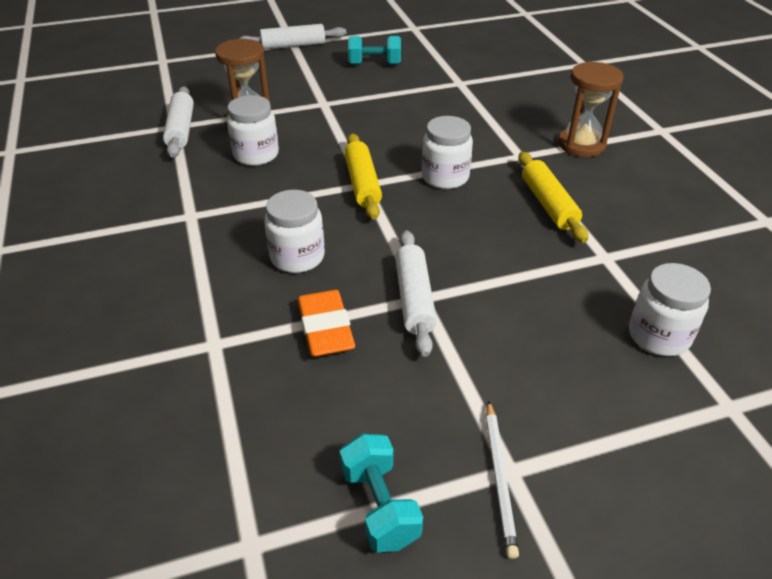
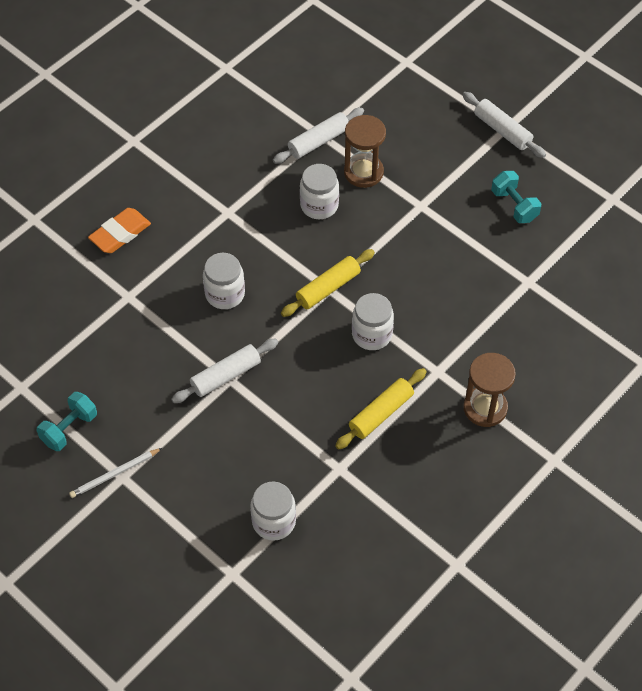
camera: 60 degrees right, 15 degrees up
(325, 328) = (172, 343): orange eraser -> orange eraser (120, 233)

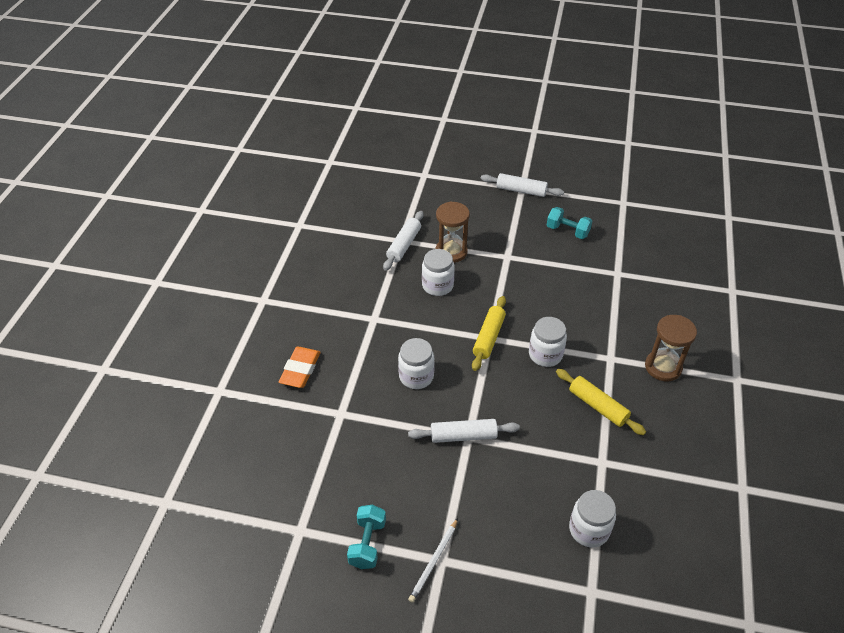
camera: 30 degrees left, 10 degrees down
(226, 376) = (463, 436): white rolling pin -> white rolling pin turned 60 degrees clockwise
(381, 413) = (597, 406): yellow rolling pin -> yellow rolling pin turned 60 degrees counterclockwise

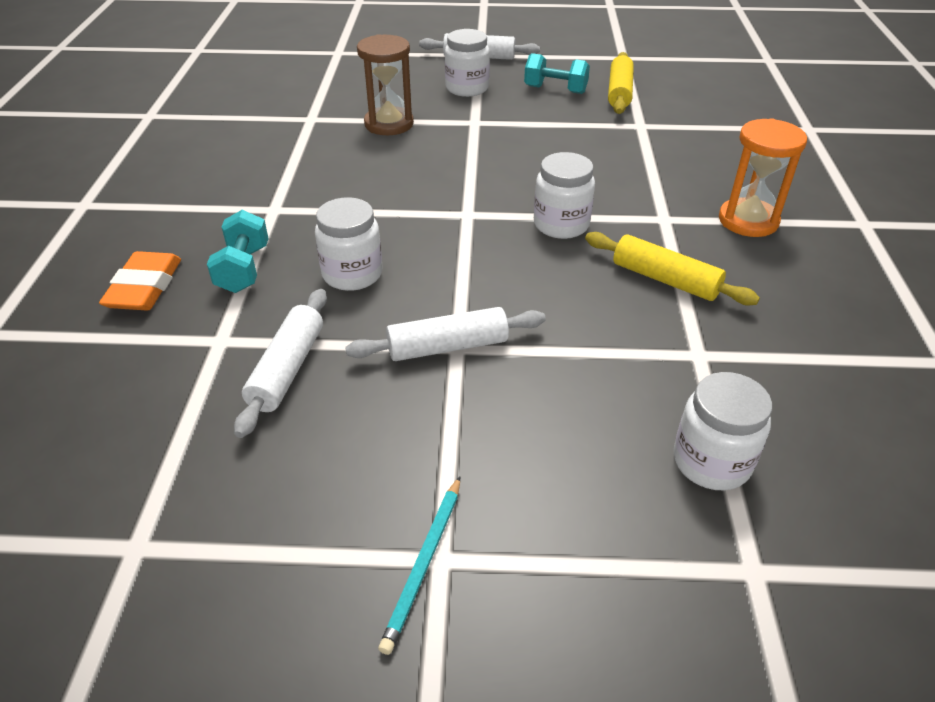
camera: 10 degrees left, 5 degrees down
(367, 543) = (281, 551): turquoise dumbbell -> turquoise dumbbell (243, 269)
(404, 245) = (315, 123): white rolling pin -> white rolling pin (287, 369)
(434, 561) = (424, 564): white pencil -> turquoise pencil
(437, 286) = (373, 162): white jar -> white jar (467, 88)
(488, 337) = (465, 213): yellow rolling pin -> yellow rolling pin (619, 92)
(663, 367) = (748, 220): brown hourglass -> orange hourglass

